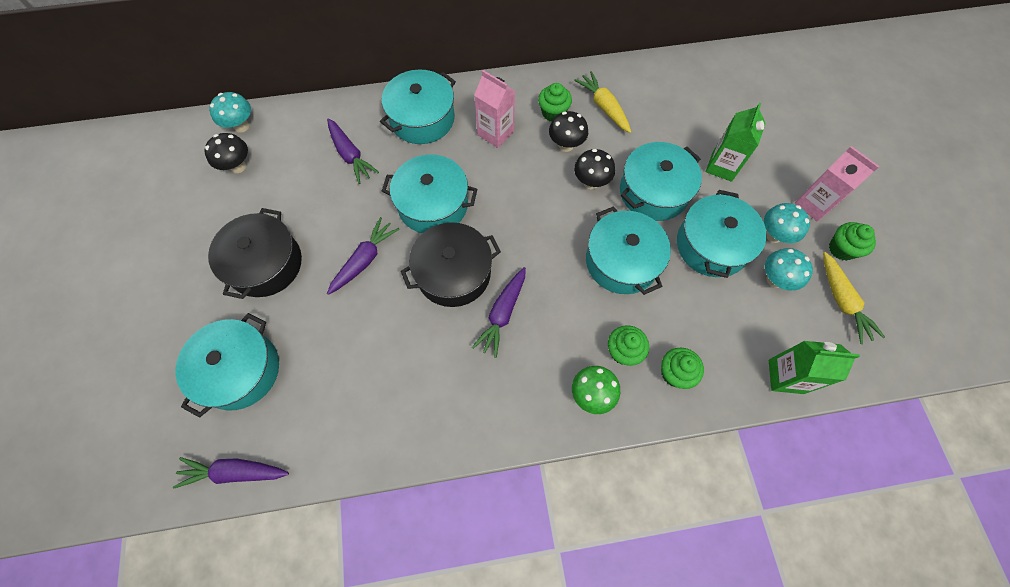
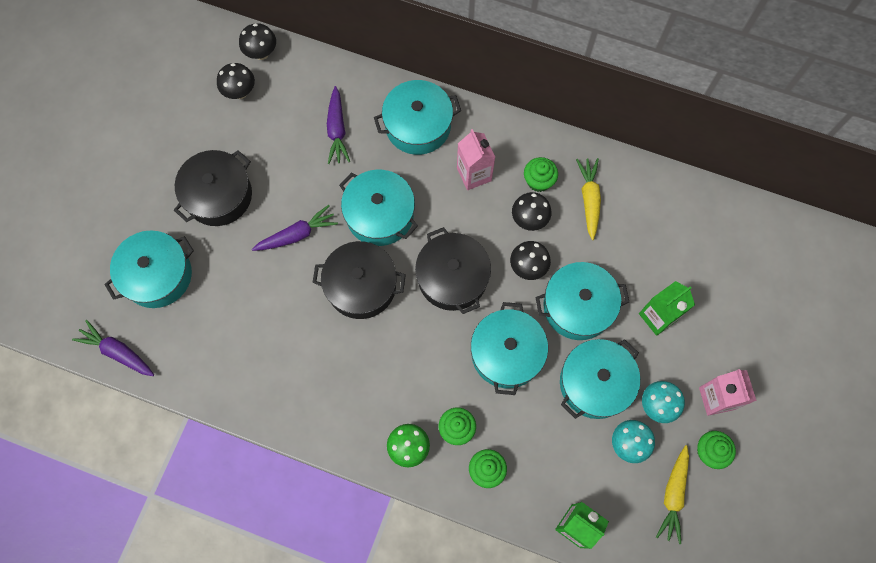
camera: 30 degrees right, 5 degrees up
(241, 126) = (261, 53): turquoise mushroom -> black mushroom
(502, 314) = (379, 343): purple carrot -> none
(532, 223) = (452, 277): none -> black pot

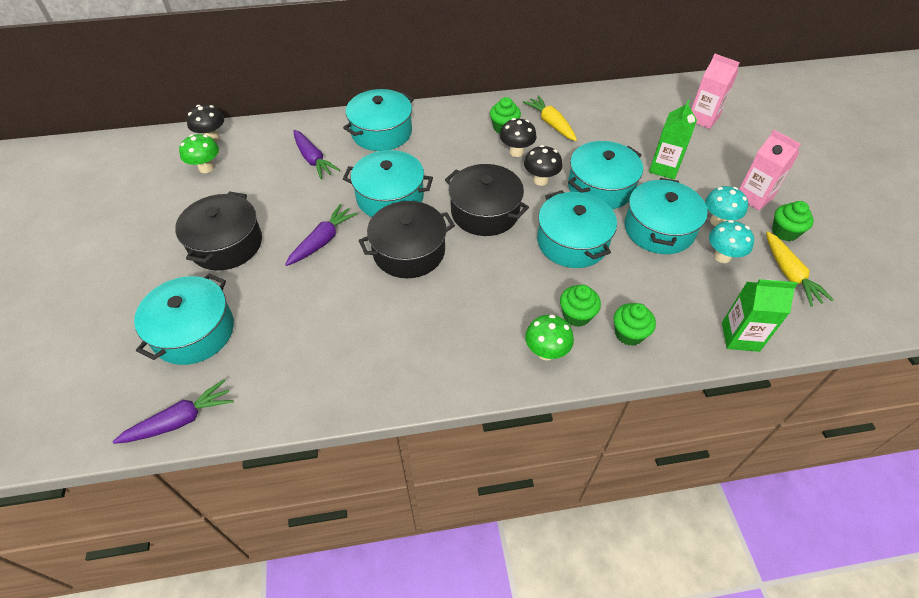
camera: 30 degrees left, 20 degrees down
(117, 352) = (180, 420): purple carrot -> purple carrot turned 150 degrees clockwise
(240, 92) = (206, 168): black mushroom -> green mushroom
(474, 174) = (450, 143): pink carton -> pink carton (703, 118)

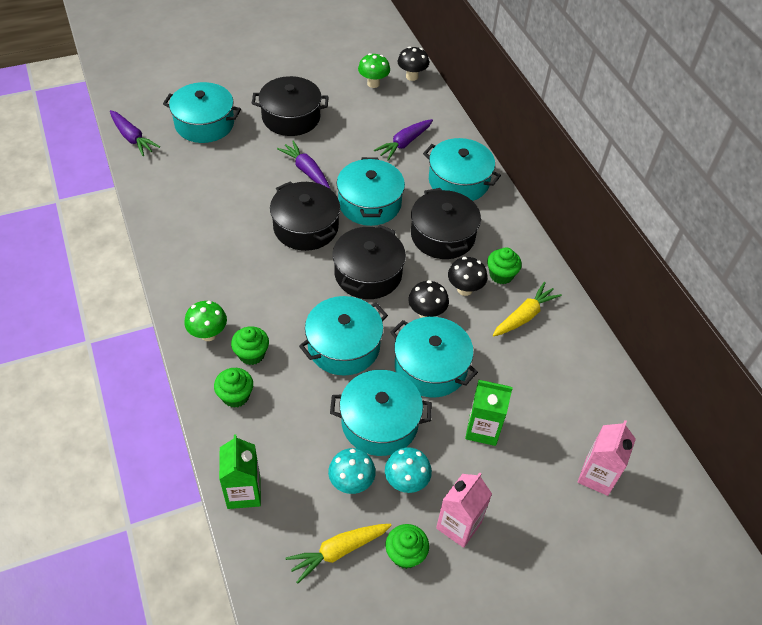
camera: 75 degrees right, 0 degrees up
(323, 241) = (306, 171): purple carrot -> purple carrot turned 150 degrees counterclockwise
(448, 154) = (442, 235): none -> black pot

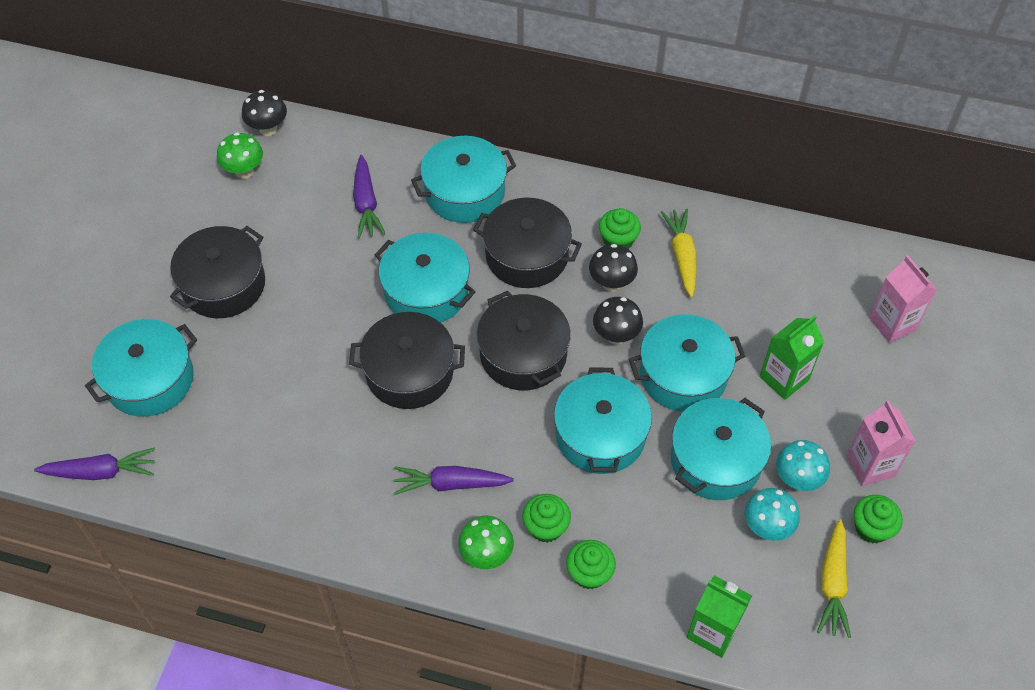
camera: 50 degrees left, 5 degrees up
(306, 171) = (324, 320): purple carrot -> purple carrot (451, 484)

